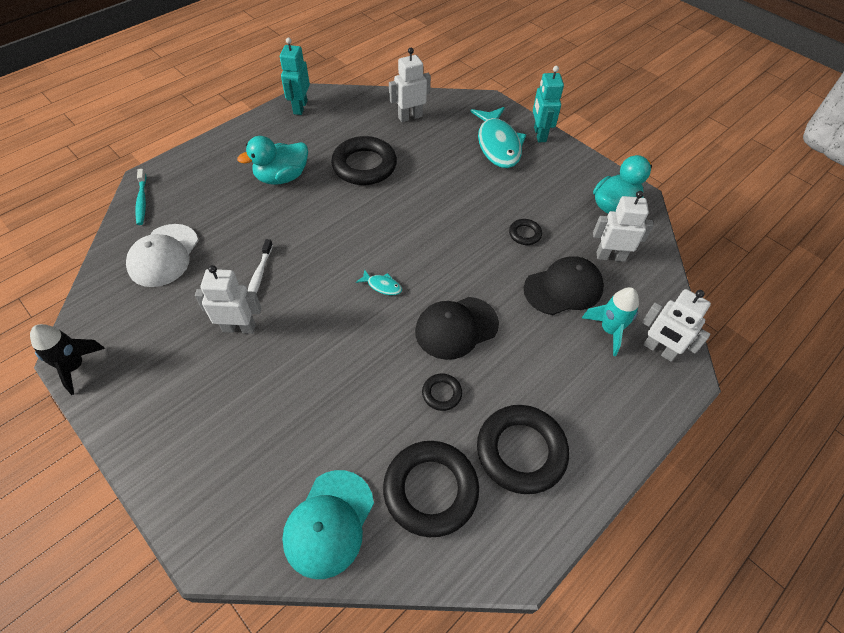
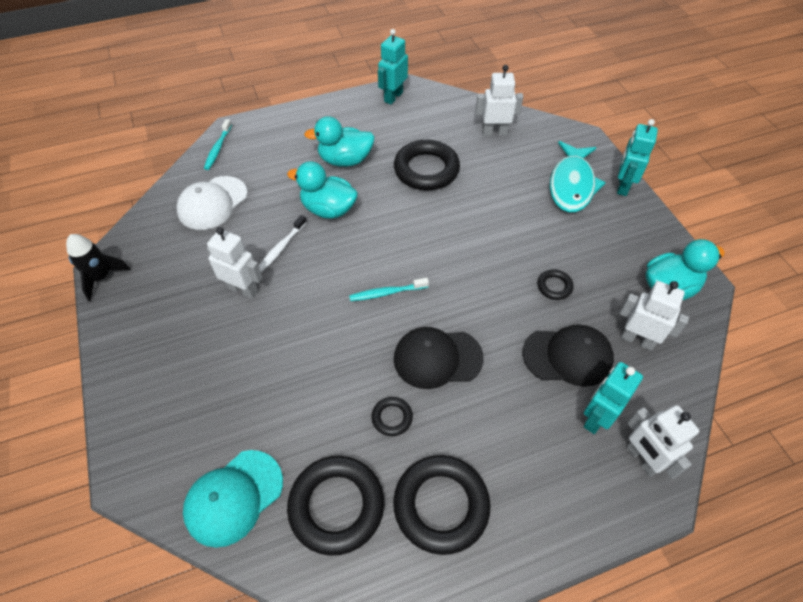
camera: 25 degrees right, 0 degrees up
(288, 227) = (328, 209): none -> turquoise duck
(382, 286) = (387, 293): turquoise fish -> turquoise toothbrush
(609, 330) = (596, 418): turquoise rocket -> turquoise robot

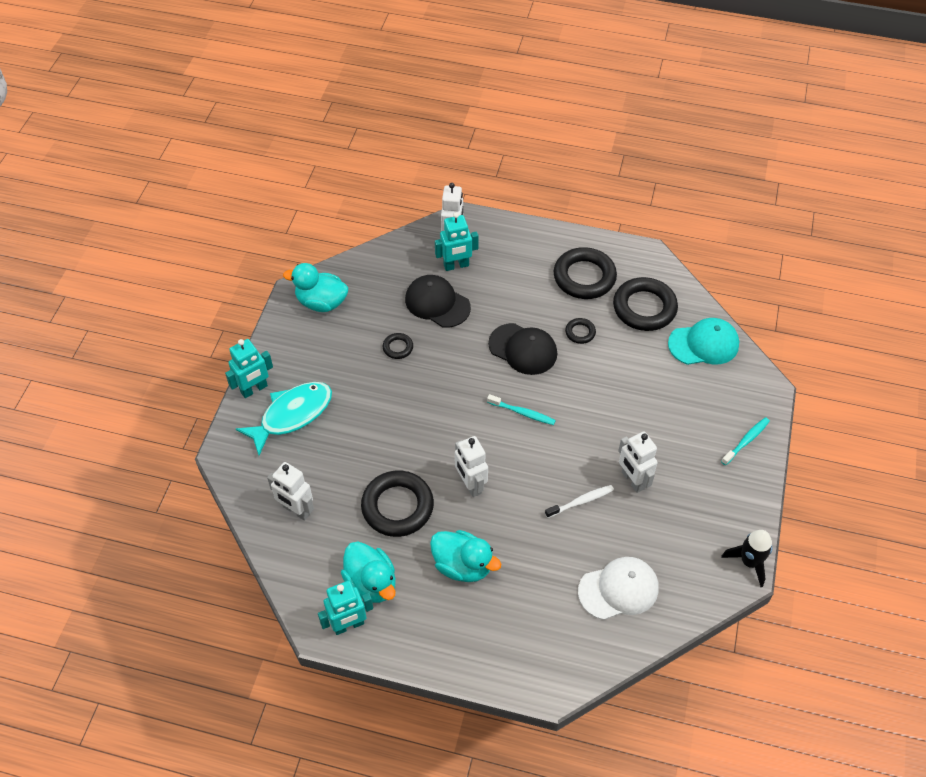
camera: 145 degrees left, 0 degrees up
(218, 148) = (580, 664): turquoise toothbrush -> turquoise toothbrush (746, 441)
(328, 209) = (516, 517): turquoise duck -> turquoise duck (371, 583)
(637, 340) = (382, 287): white robot -> white robot (470, 485)

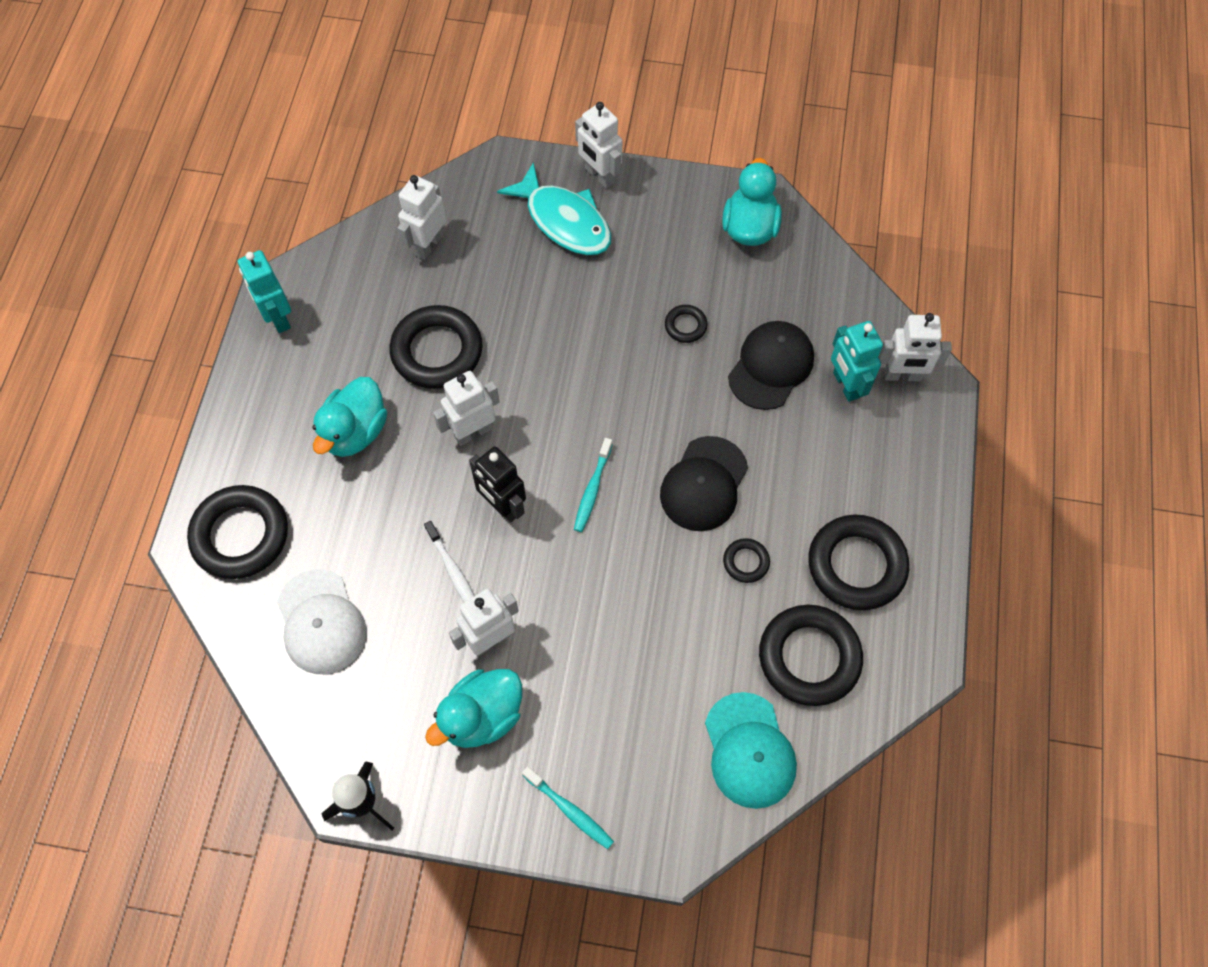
camera: 85 degrees right, 10 degrees up
(254, 389) = (599, 176): turquoise robot -> white robot
(371, 583) = (332, 335): turquoise duck -> turquoise duck (482, 716)
(532, 468) = (502, 506): none -> black robot
(546, 649) = (240, 535): none -> black ring

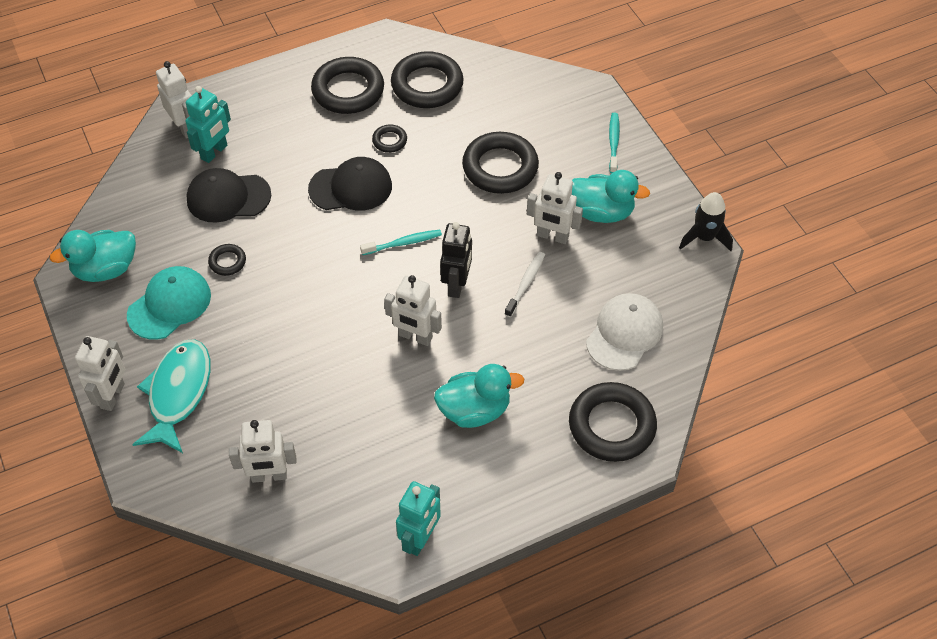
camera: 125 degrees left, 10 degrees down
(437, 351) = (365, 403): black ring -> black ring (500, 167)
(749, 750) = (506, 85): turquoise cap -> turquoise cap (169, 305)

